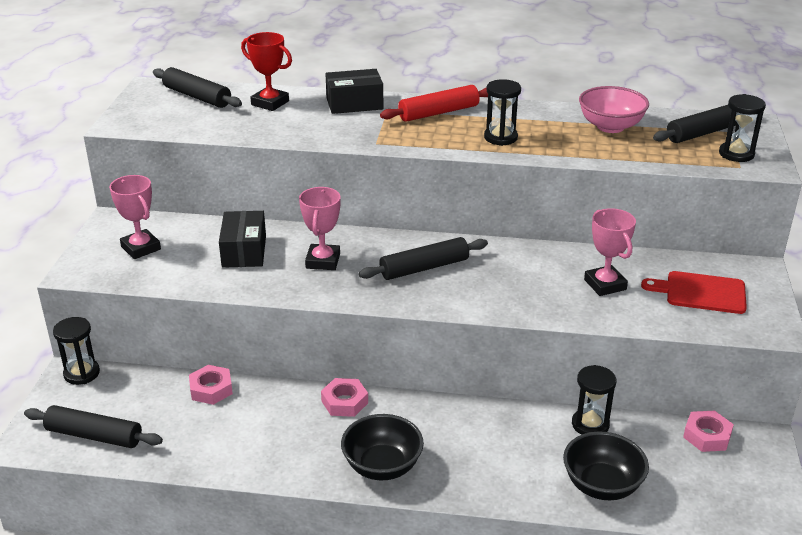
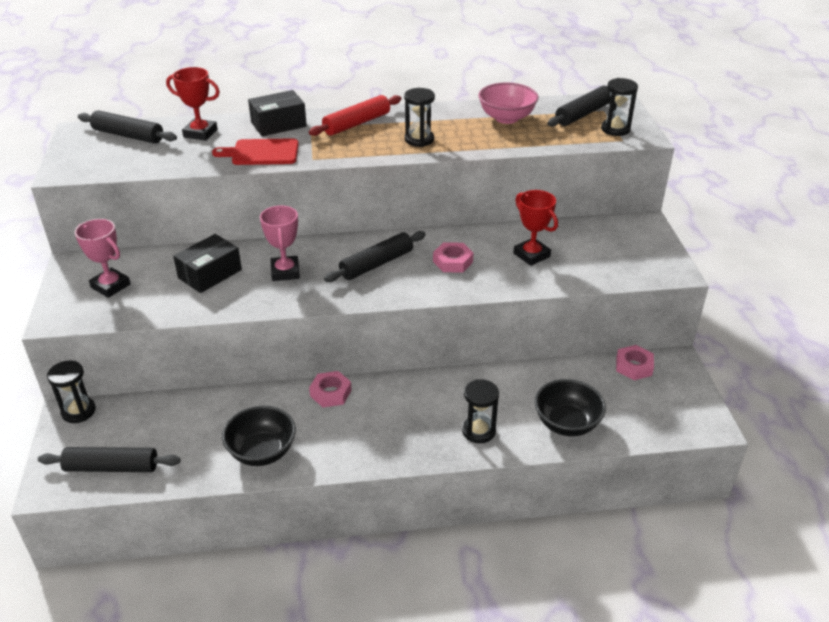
camera: 15 degrees left, 5 degrees up
(211, 389) = (207, 403): pink nut -> pink nut (453, 262)
(244, 251) = (210, 274): black box -> black box turned 60 degrees clockwise
(382, 466) = (382, 443): black bowl -> black bowl (262, 452)
(590, 424) = (541, 374): black hourglass -> black hourglass (478, 431)
(605, 284) = (531, 255): pink trophy -> red trophy
(701, 293) = (609, 250): red cutting board -> red cutting board (262, 153)

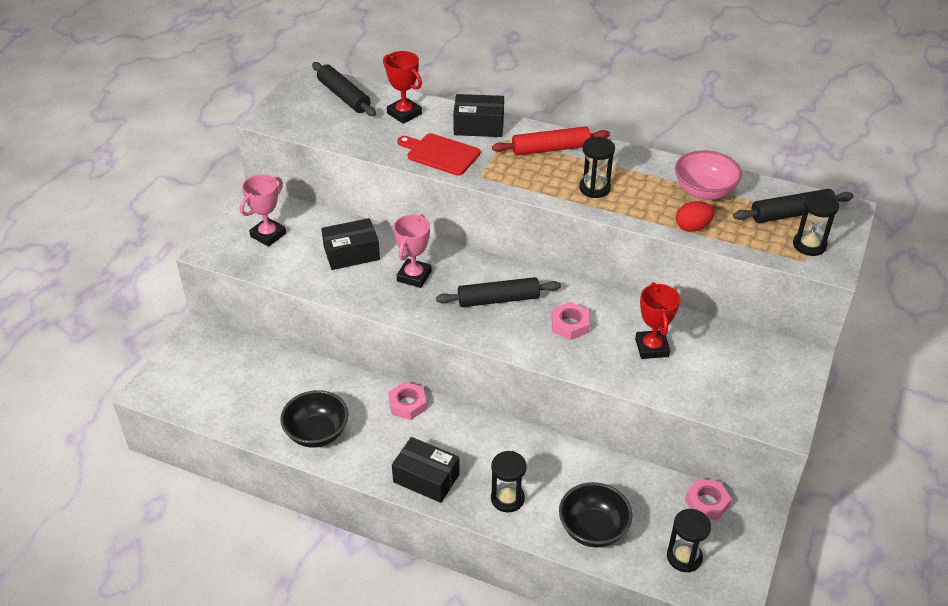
camera: 30 degrees right, 5 degrees up
(78, 411) = (206, 334): black hourglass -> black hourglass (684, 557)
(110, 286) = (268, 235): pink trophy -> pink trophy turned 60 degrees clockwise
(111, 467) = (200, 394): black rolling pin -> none
(395, 445) = (426, 478): none -> black box
(521, 143) = (692, 227): none -> red egg

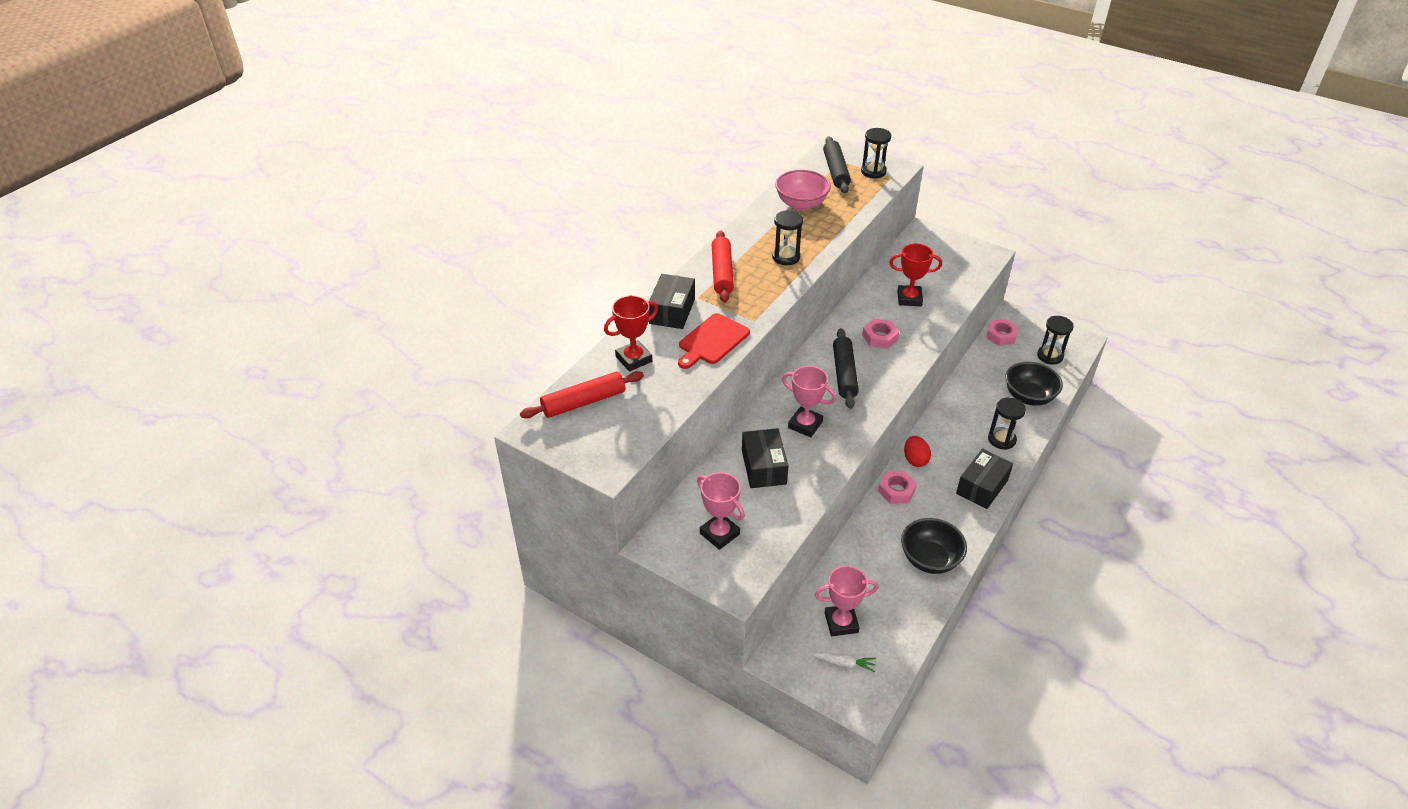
camera: 80 degrees left, 0 degrees up
(192, 375) = (844, 663): none -> white carrot
(236, 370) = (841, 623): none -> pink trophy
(344, 96) = (583, 402): black rolling pin -> red rolling pin
(692, 227) = (846, 217): red egg -> red egg (915, 460)

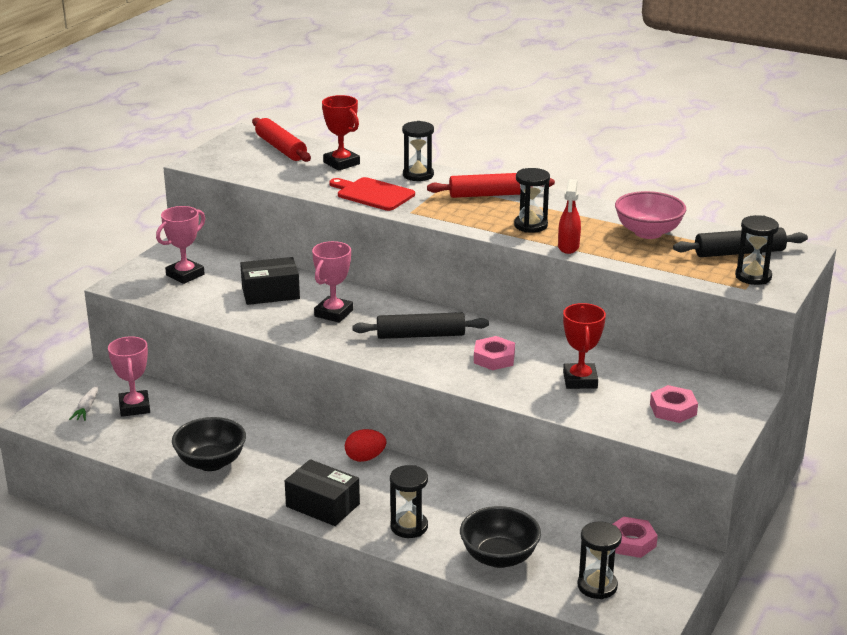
camera: 85 degrees right, 15 degrees down
(672, 311) = (418, 175): black box -> black hourglass
(827, 243) = (568, 247): none -> red spray bottle
(896, 490) = (314, 444): pink nut -> pink nut (673, 409)

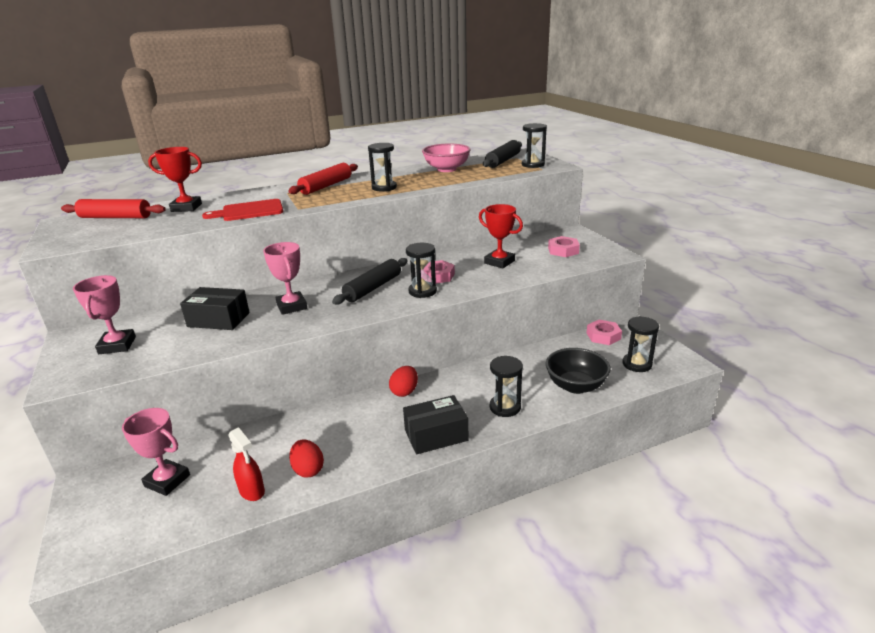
camera: 50 degrees left, 0 degrees up
(86, 408) = (118, 514): white carrot -> none
(211, 462) = (308, 470): black bowl -> red egg
(270, 293) = (218, 319): black box -> black box turned 75 degrees clockwise
(418, 175) = (257, 194): black hourglass -> black hourglass (422, 291)
(568, 247) = (428, 187): red spray bottle -> red spray bottle (252, 491)

